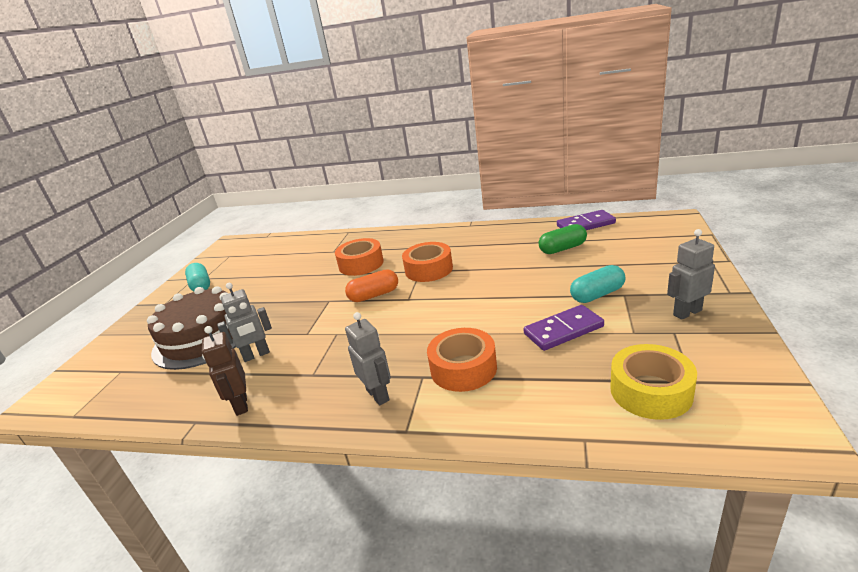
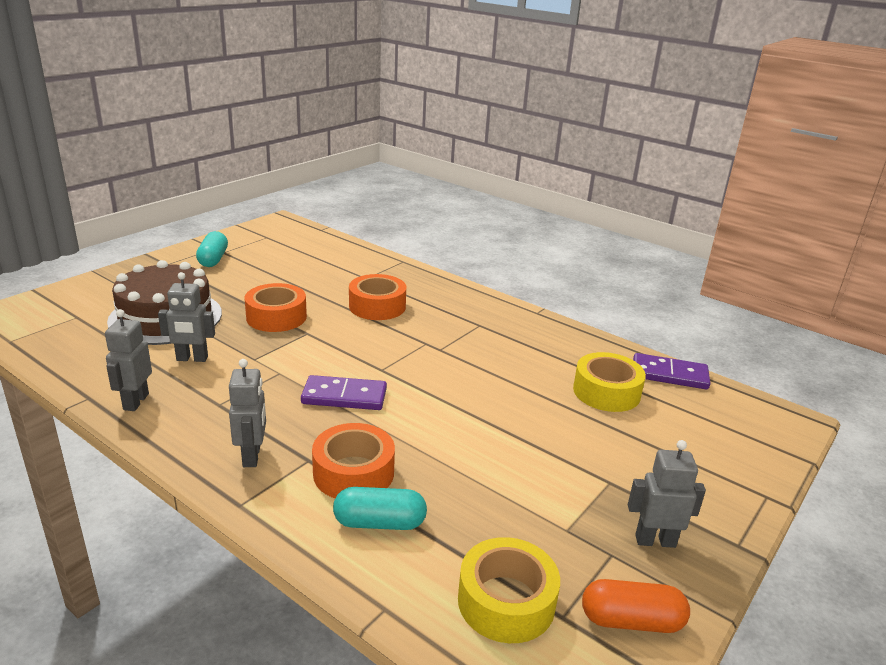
camera: 20 degrees right, 0 degrees up
(241, 405) = (135, 402): brown robot -> grey robot
(374, 295) = (354, 349): orange capsule -> orange capsule (631, 620)
(429, 269) = (436, 346): orange tape -> orange tape (276, 317)
(562, 249) = (606, 392): green capsule -> yellow tape
(563, 330) = (495, 487): purple domino -> purple domino (344, 396)
(597, 294) = (579, 466): turquoise capsule -> turquoise capsule (379, 523)

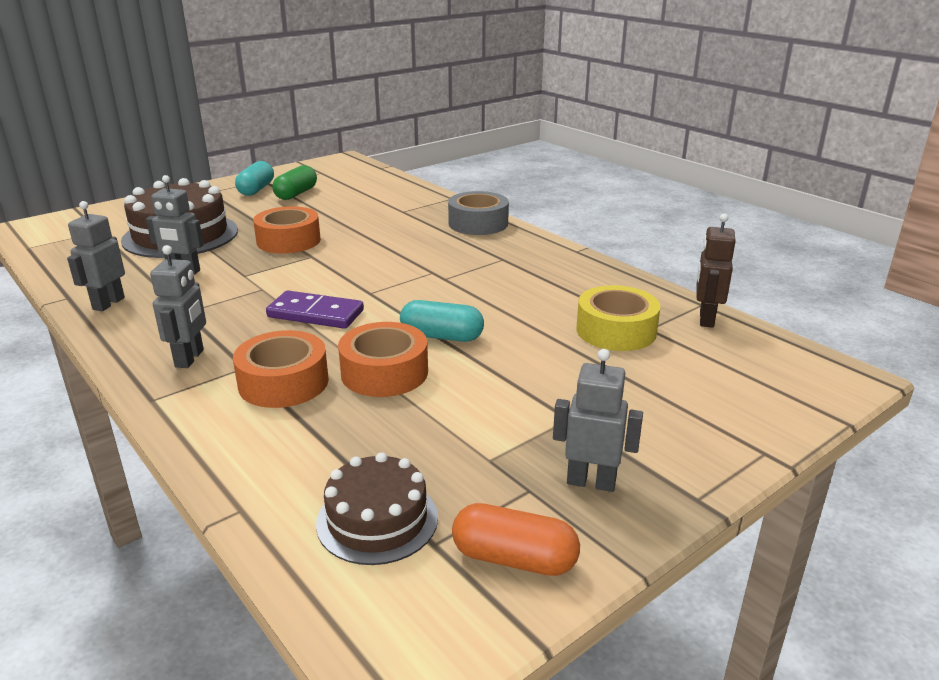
camera: 15 degrees right, 0 degrees up
(255, 263) = (296, 194): none -> green capsule
(377, 306) = (399, 236): orange tape -> orange tape (384, 372)
(379, 523) = (283, 430): turquoise capsule -> turquoise capsule (442, 336)
(440, 288) = (478, 223): none -> grey tape
(506, 601) = (377, 520): yellow tape -> brown cake
(669, 374) = (706, 319): purple domino -> brown robot

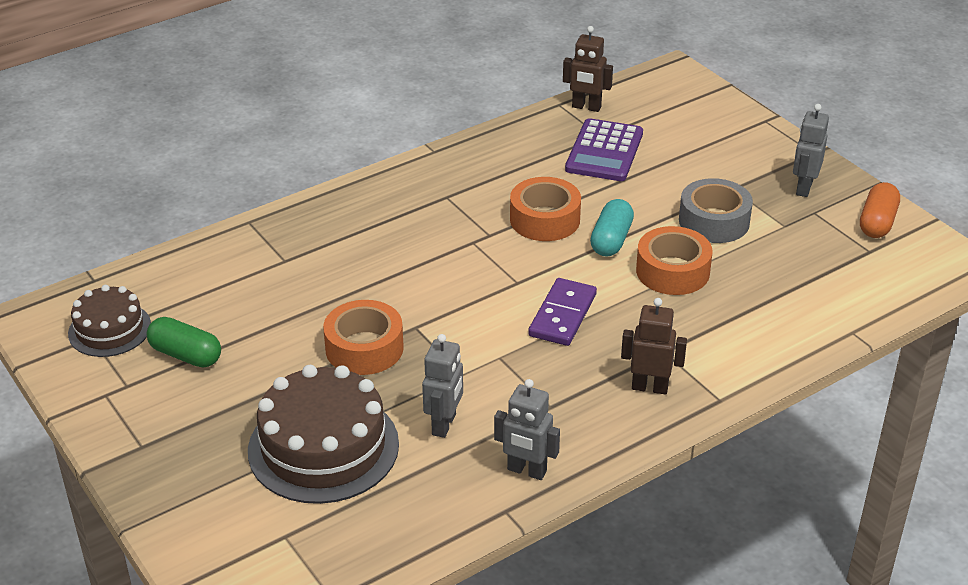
camera: 85 degrees left, 10 degrees up
(190, 358) = (650, 387): grey robot -> brown robot
(256, 189) = (150, 397): turquoise capsule -> none
(283, 382) = (690, 326): orange tape -> orange tape (545, 219)
(377, 520) = (853, 273): brown cake -> brown cake (109, 329)
(478, 223) = (343, 206): grey tape -> grey tape (714, 221)
(616, 331) = (604, 151): yellow tape -> purple calculator

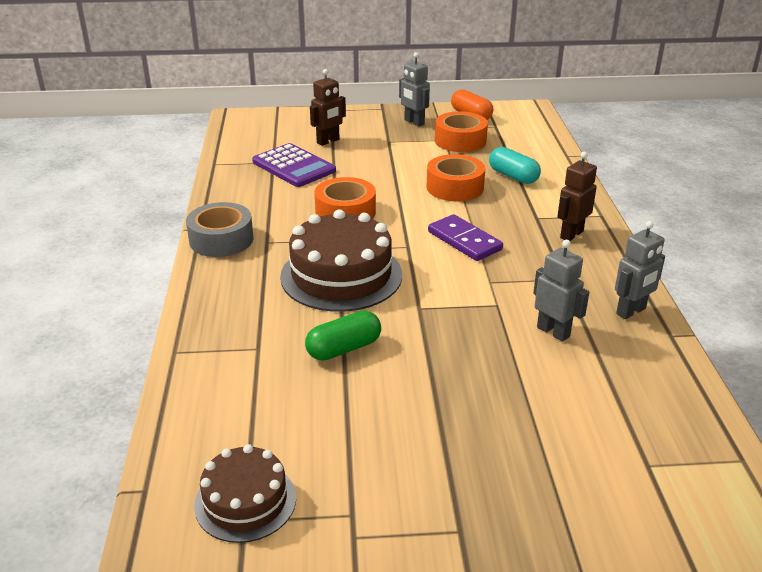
camera: 60 degrees left, 5 degrees down
(185, 355) = (340, 454): green capsule -> green capsule (344, 349)
(323, 447) = (540, 404): brown cake -> brown cake (341, 275)
(364, 348) = (425, 341): orange tape -> orange tape (460, 141)
(586, 107) = (233, 156): brown robot -> brown robot (328, 141)
(611, 240) = (397, 196): turquoise capsule -> turquoise capsule (513, 176)
(714, 221) = (416, 158): grey tape -> grey tape (221, 239)

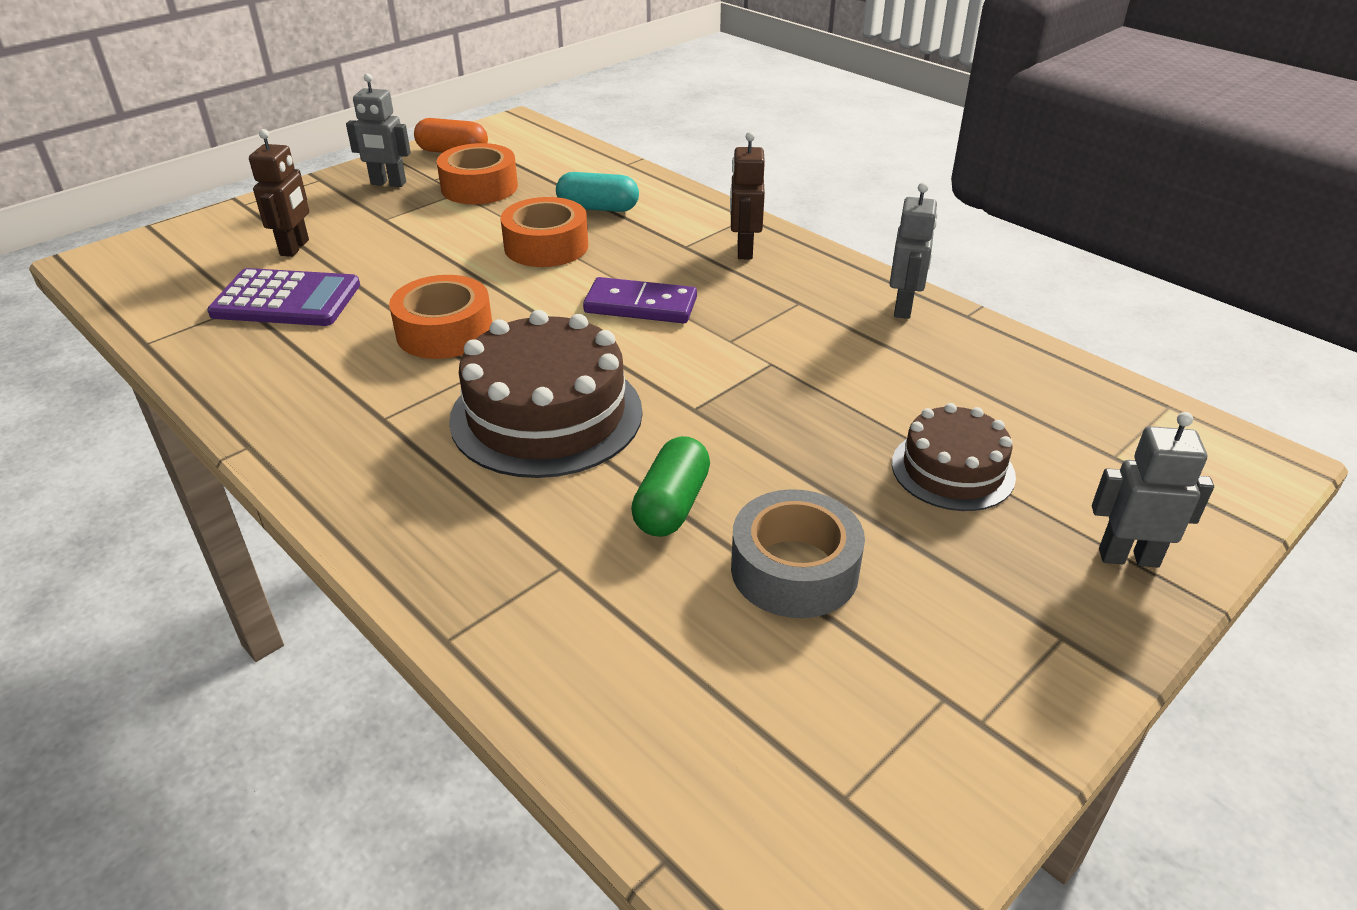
camera: 40 degrees left, 5 degrees up
(221, 239) = (305, 446): grey tape -> grey tape (794, 569)
(245, 501) = (812, 773): brown cake -> brown cake (952, 470)
(553, 332) = (863, 365): grey robot -> grey robot (1128, 557)

